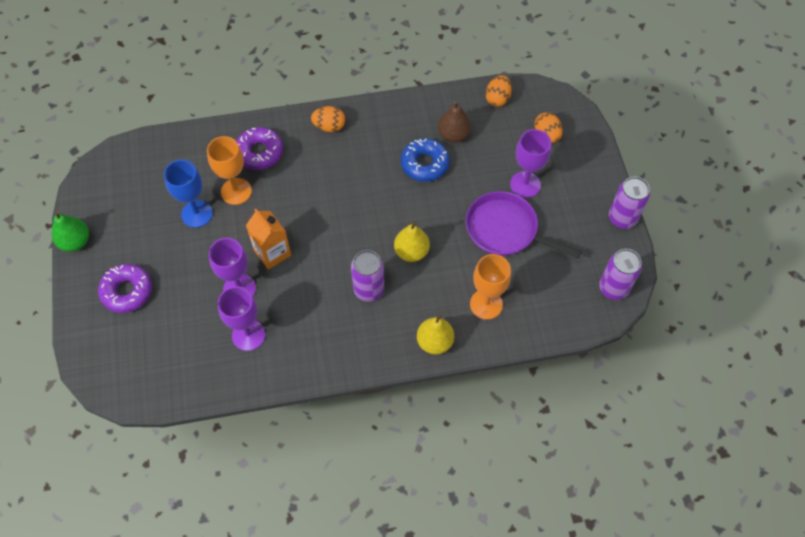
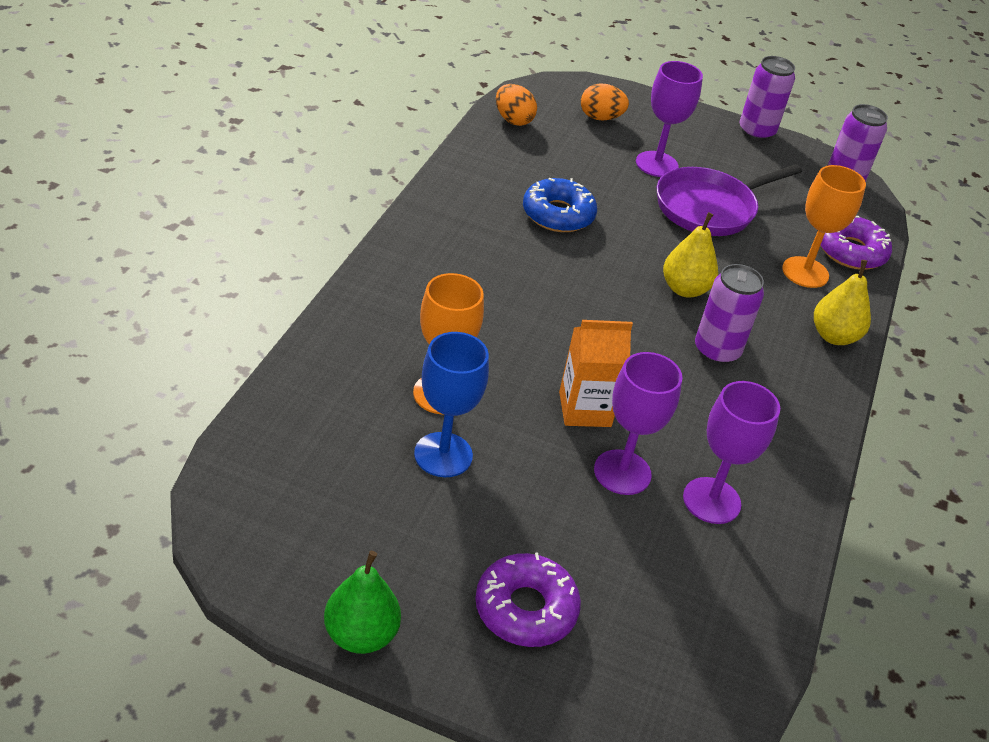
camera: 65 degrees left, 20 degrees down
(259, 152) = (393, 338): purple donut -> purple donut (851, 251)
(329, 126) = (416, 256): orange egg -> none
(453, 135) = (534, 173): brown pear -> none

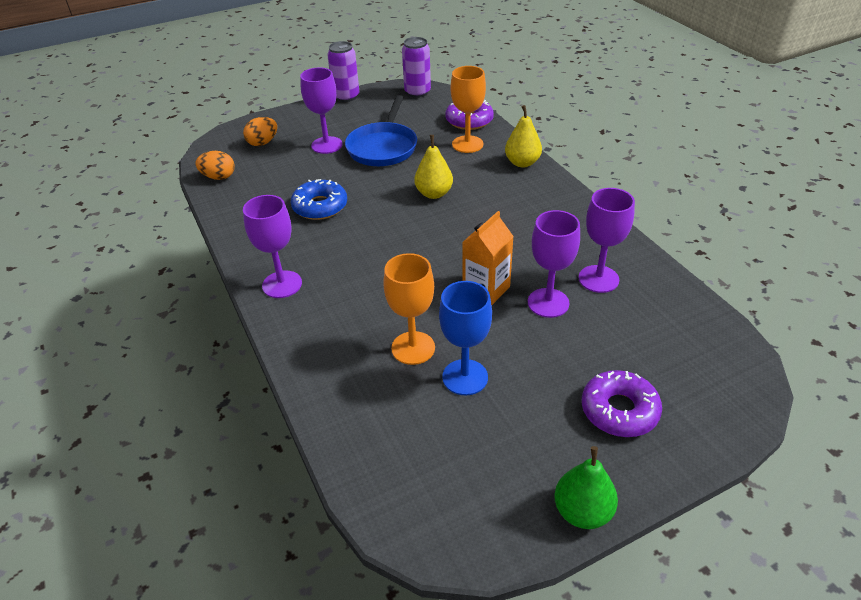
camera: 40 degrees left, 0 degrees up
(421, 252) = (282, 284): none -> purple goblet
(709, 208) = (383, 147): purple pan -> blue pan
(716, 351) = (492, 210): purple can -> none

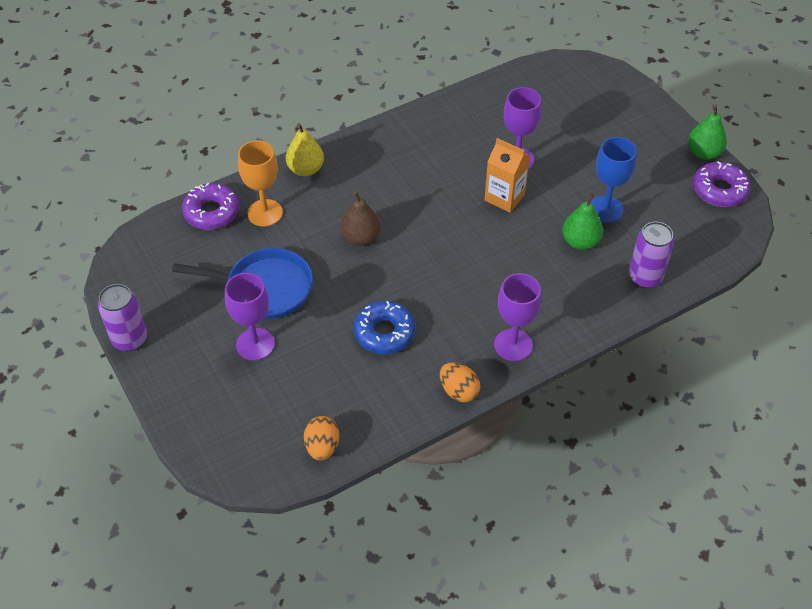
camera: 95 degrees left, 10 degrees up
(263, 143) = (243, 415): orange egg -> orange egg (459, 391)
(413, 348) = (580, 242): orange goblet -> green pear
(417, 92) = (131, 264): purple can -> purple can (645, 277)
(434, 193) = (361, 238): yellow pear -> brown pear
(598, 279) = (484, 128): purple goblet -> none
(619, 410) = (620, 129): purple donut -> purple donut (719, 190)

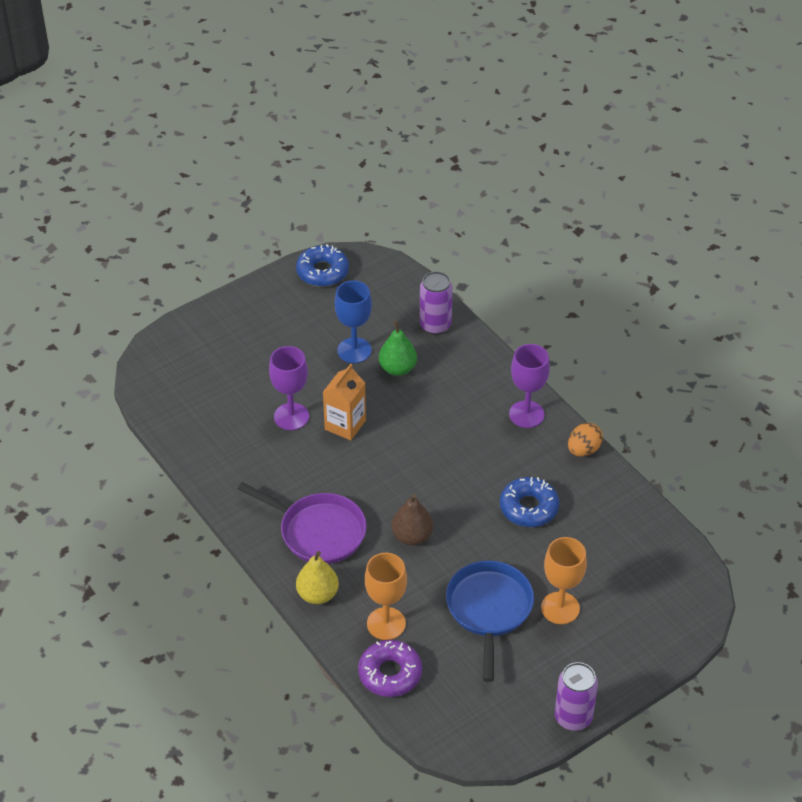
camera: 95 degrees left, 5 degrees down
(255, 344) = (560, 608): purple goblet -> orange goblet
(322, 447) = (662, 542): orange egg -> none
(376, 172) = (318, 532): none -> purple pan
(703, 153) = (273, 280): green pear -> none
(719, 190) = (322, 272): purple donut -> blue donut

